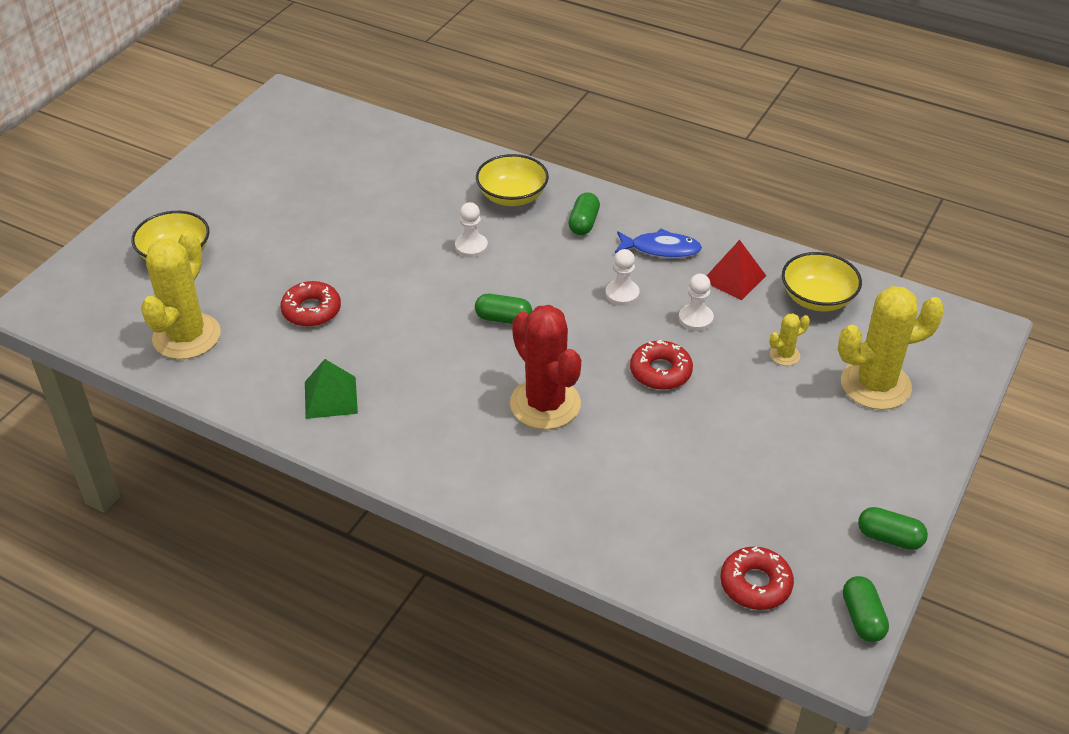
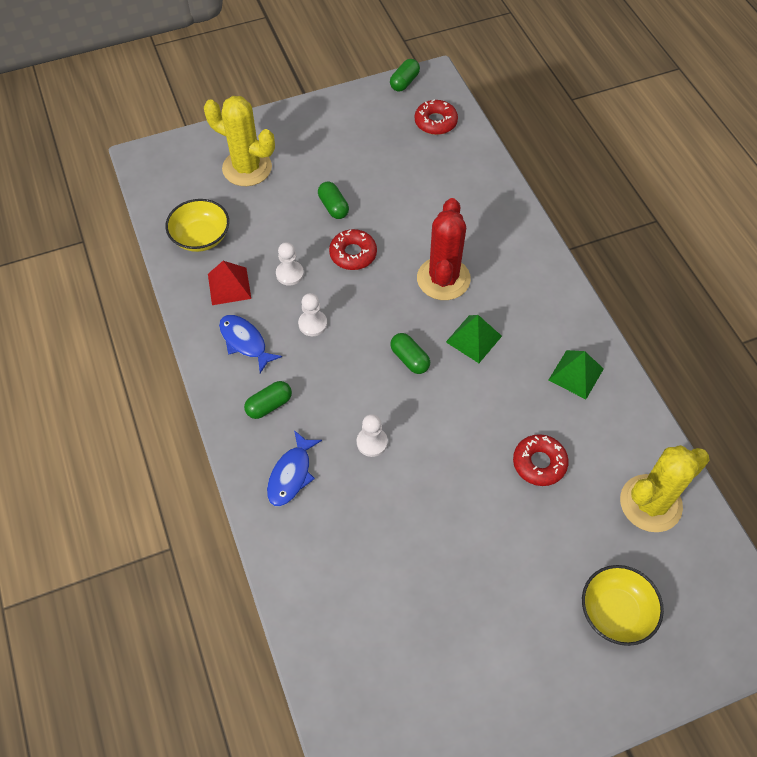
camera: 140 degrees left, 15 degrees up
(460, 369) = (473, 339): none -> green pyramid
(512, 196) = (291, 474): yellow bowl -> blue fish
(784, 355) = (270, 216): yellow cactus -> none
(889, 538) = (347, 101): green capsule -> green capsule (333, 207)

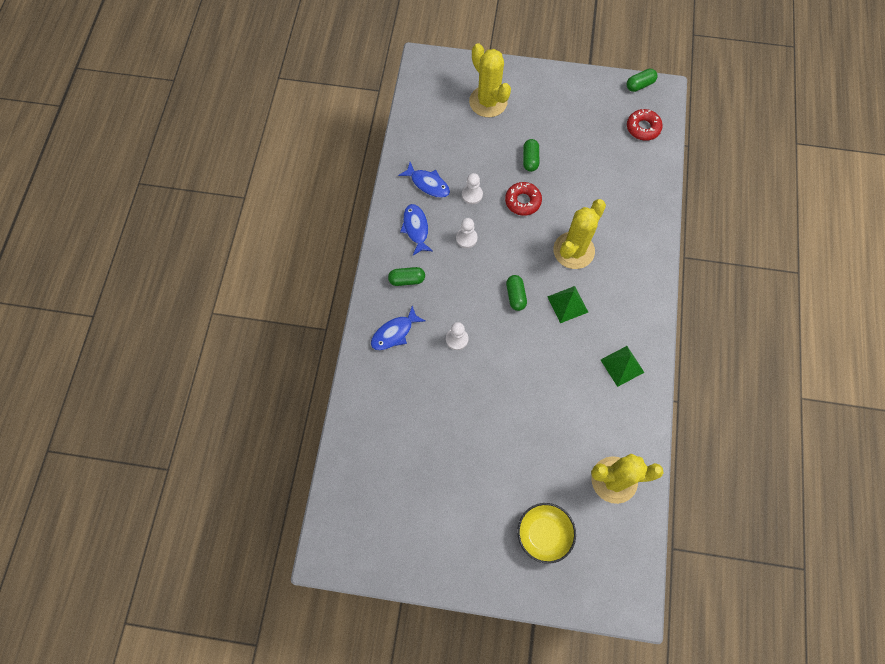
camera: 30 degrees right, 10 degrees up
(201, 237) = (429, 139): yellow bowl -> none
(229, 286) = (428, 184): red pyramid -> blue fish
(443, 279) = (573, 250): red cactus -> yellow cactus
(539, 463) = (557, 412): red donut -> none

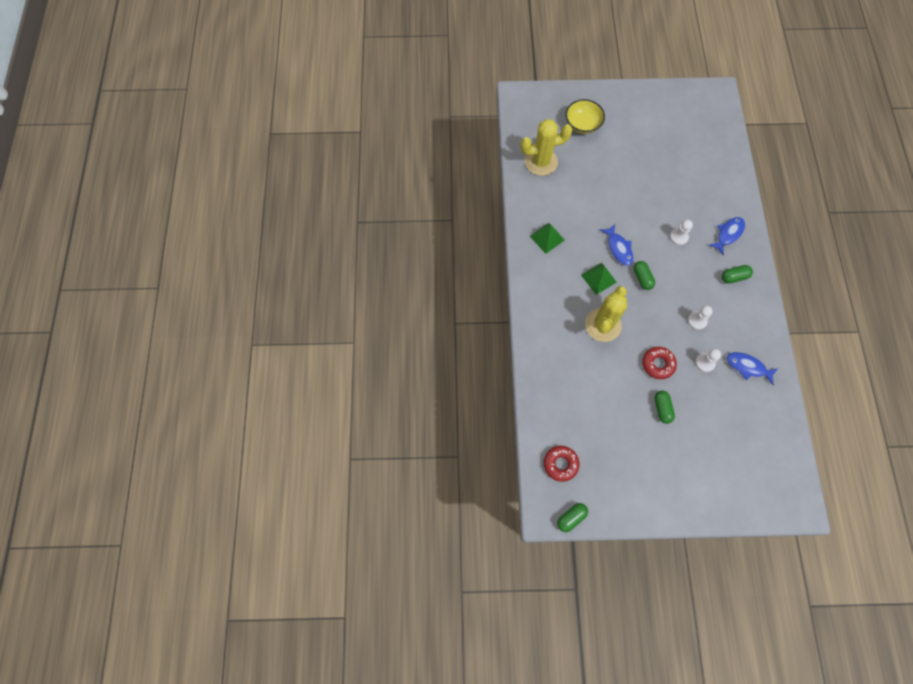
camera: 170 degrees right, 0 degrees up
(416, 228) = (742, 322): blue fish -> blue fish (618, 248)
(488, 102) = (720, 468): yellow cactus -> none

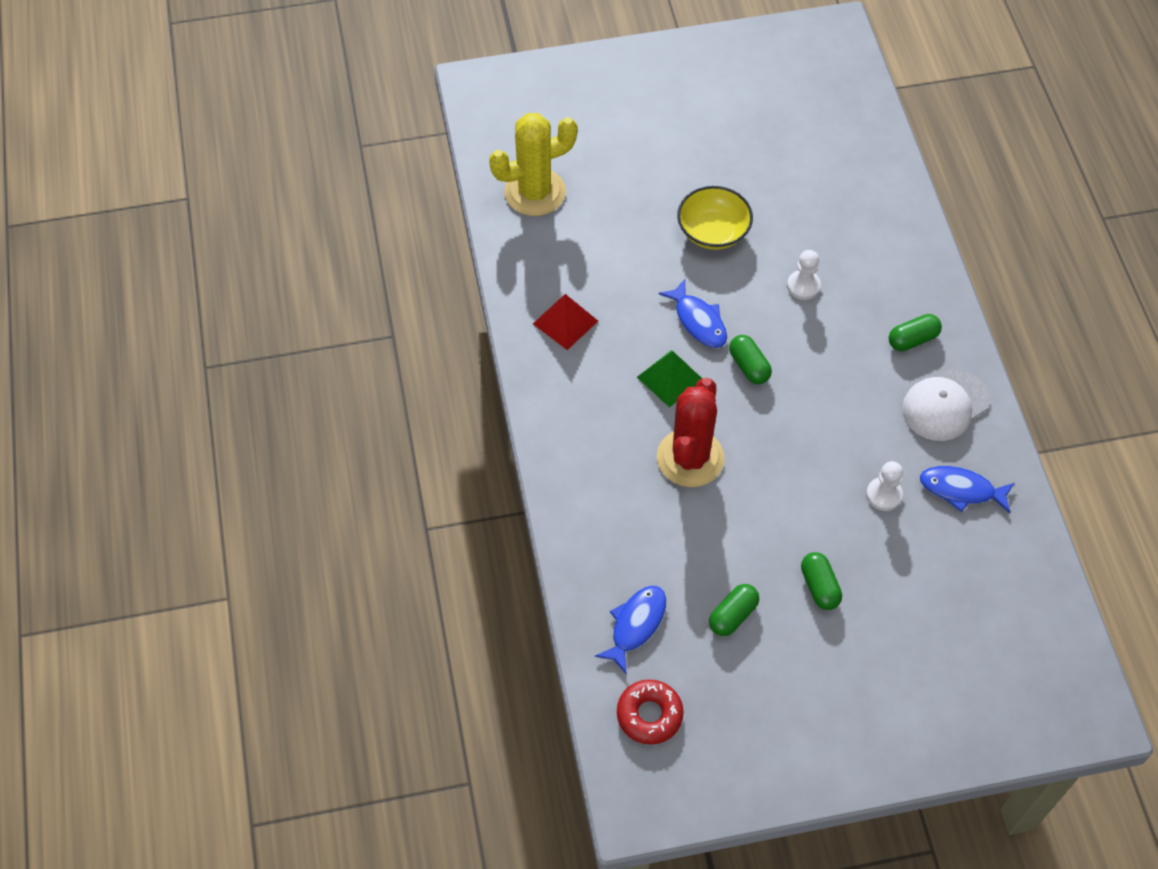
camera: 10 degrees left, 10 degrees down
(547, 238) = (565, 322): green pyramid -> red pyramid
(571, 518) = (683, 807): green capsule -> green capsule (733, 615)
(582, 124) = (601, 117): yellow bowl -> yellow bowl (713, 231)
(603, 325) = (690, 458): yellow cactus -> red cactus
(658, 364) = (800, 510): red donut -> none
(697, 321) = (858, 424): white pawn -> none
(728, 234) = (890, 268): blue fish -> blue fish (635, 625)
(746, 317) = (945, 405): none -> white cap

